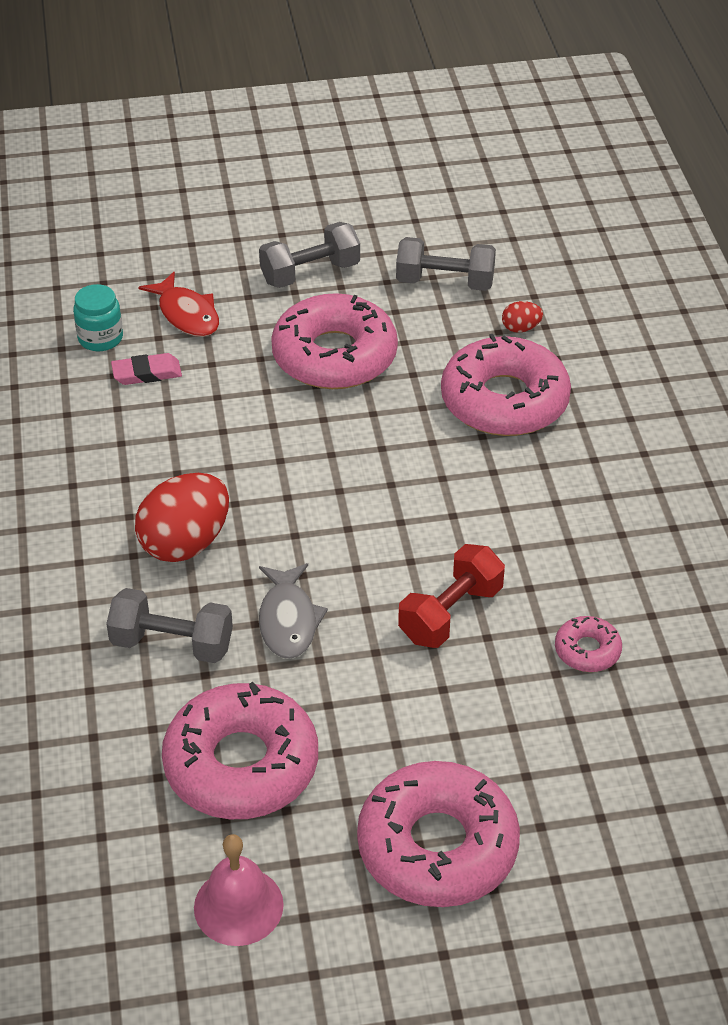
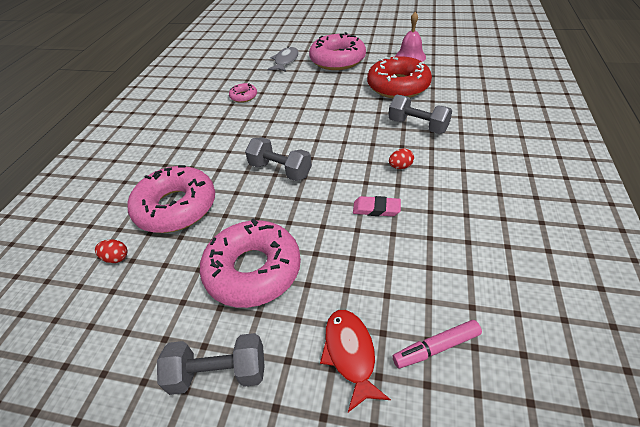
camera: 155 degrees left, 0 degrees up
(100, 338) = (436, 347): turquoise jar -> pink marker
(147, 373) = (400, 294): pink eraser -> pink eraser (376, 209)
(185, 543) = (400, 167): red egg -> red egg, size x0.45
(241, 764) = (398, 86): pink donut -> red donut
(288, 620) = (359, 125): grey fish -> grey fish (285, 61)
(445, 282) = (123, 321): grey dumbbell -> grey dumbbell (280, 170)
(450, 614) = (287, 116): red dumbbell -> none

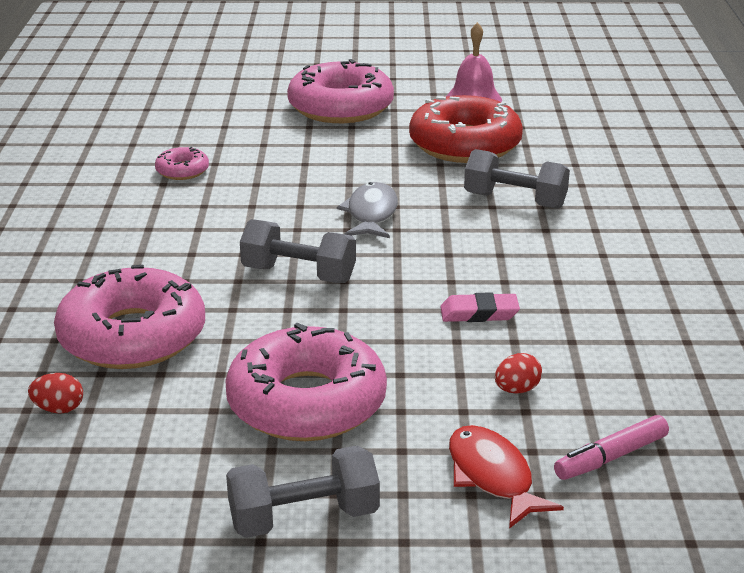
camera: 15 degrees left, 15 degrees down
(285, 61) = (240, 111): grey fish -> grey fish (371, 214)
(400, 167) = (501, 257): red egg -> red egg (517, 390)

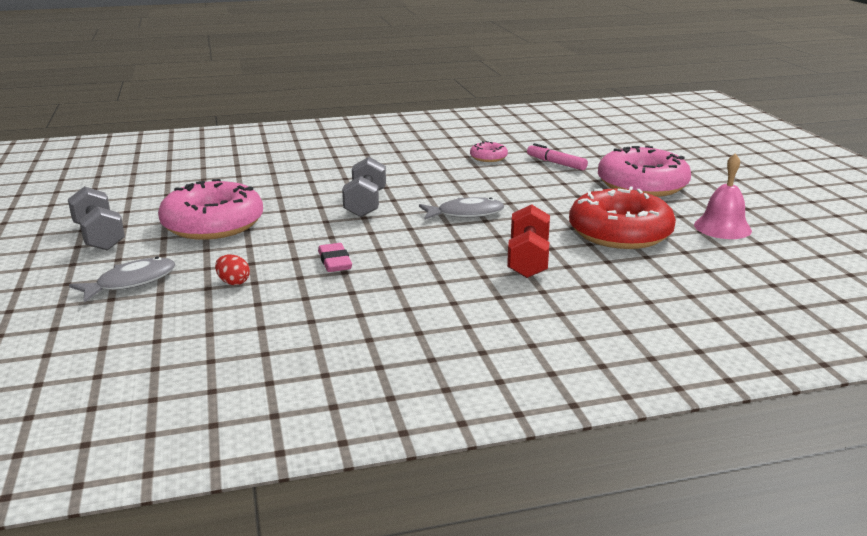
camera: 75 degrees right, 5 degrees down
(59, 409) = (203, 173): red egg -> none
(132, 336) = (277, 176): pink donut -> none
(492, 476) = (131, 282): red fish -> grey fish
(515, 201) = (528, 260): grey dumbbell -> red dumbbell
(611, 457) = (149, 320): pink marker -> pink marker (556, 163)

